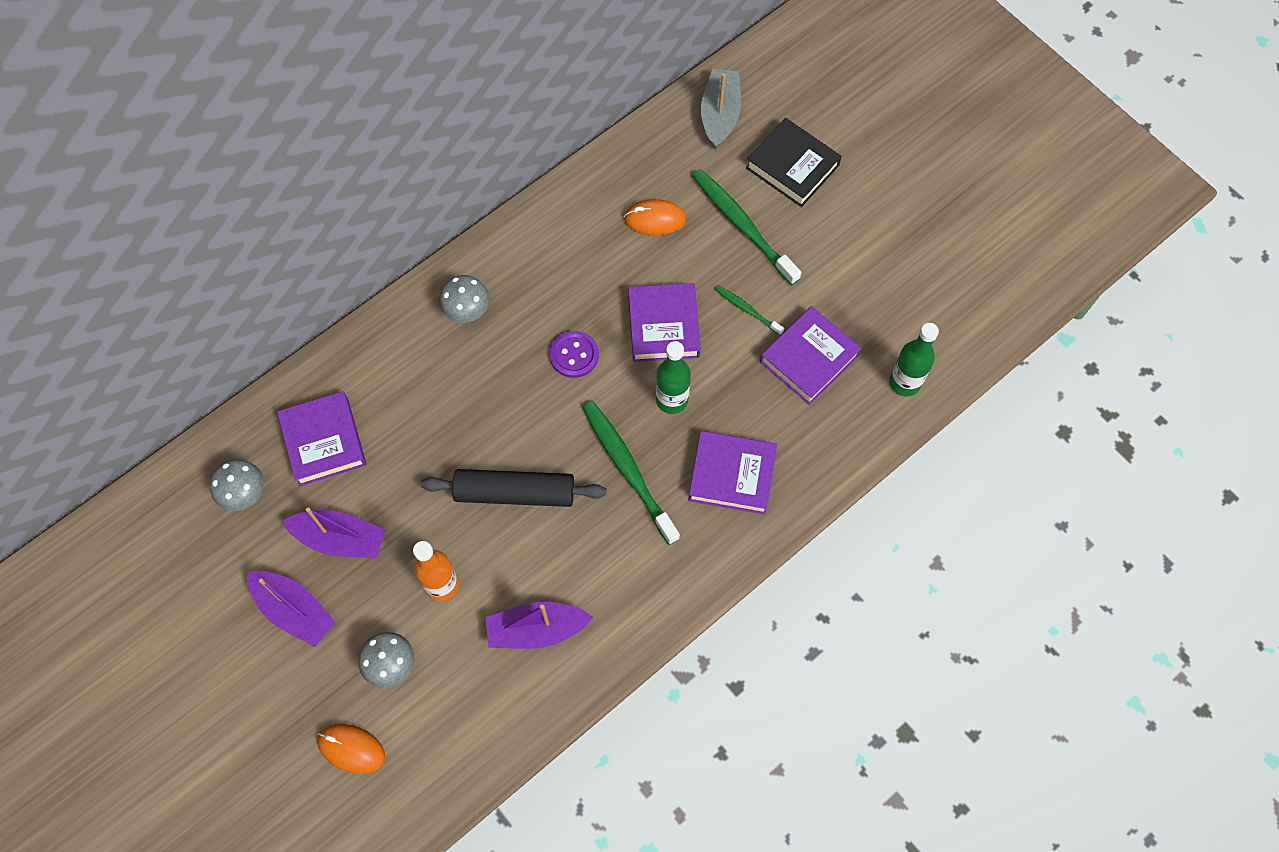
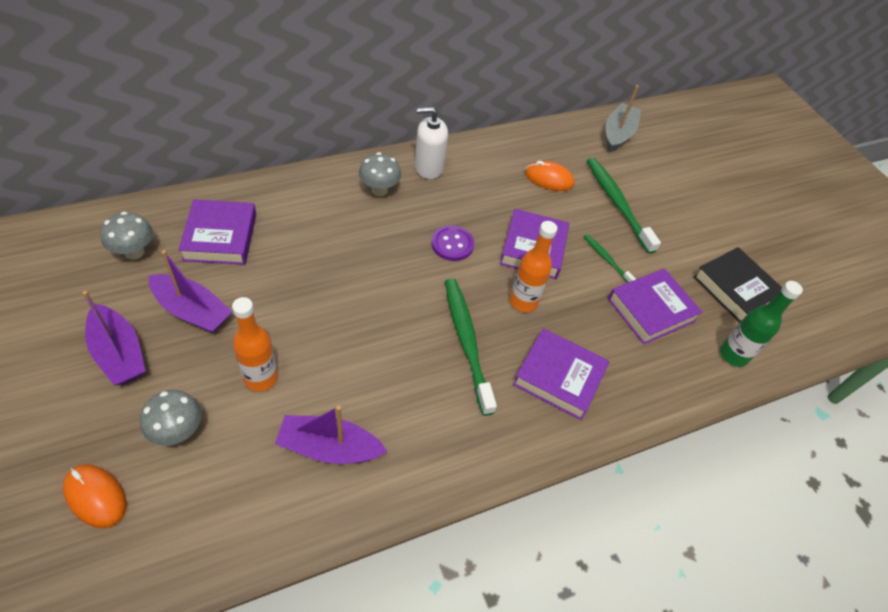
camera: 10 degrees right, 15 degrees down
(511, 257) = (428, 167): none -> white soap dispenser
(515, 493) = (360, 326): black rolling pin -> none
(672, 400) = (523, 302): green bottle -> orange bottle
(792, 166) = (666, 180): black book -> black book (735, 288)

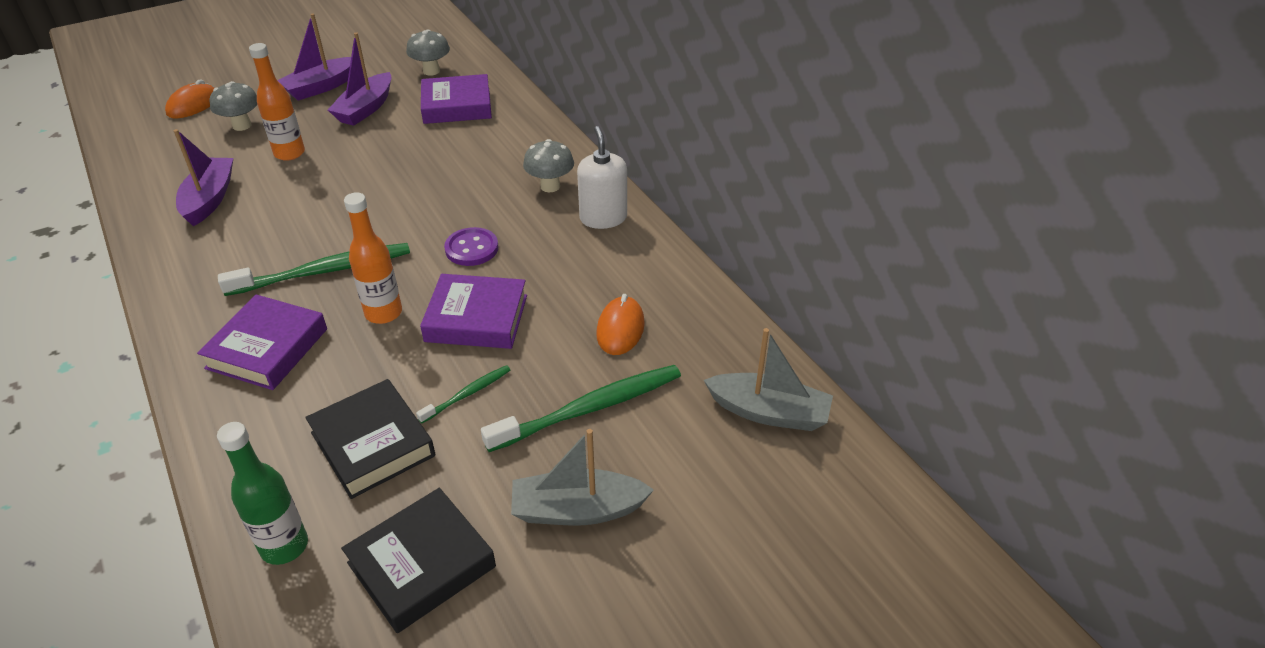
camera: 90 degrees right, 10 degrees down
(651, 310) = (373, 444): purple book -> black book
(690, 219) = (577, 510): none -> grey boat

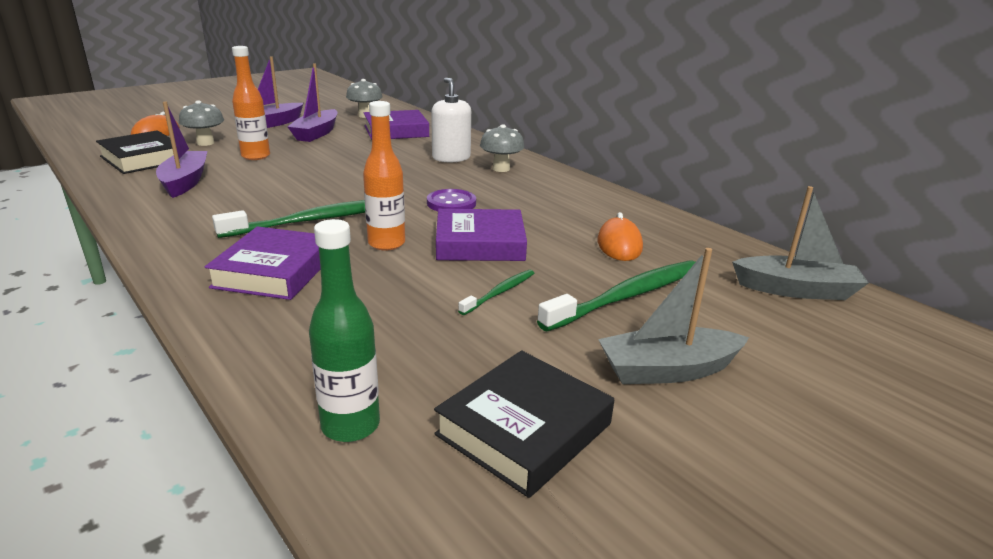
camera: 10 degrees left, 15 degrees down
(373, 444) = (418, 333): black book -> black book (143, 159)
(603, 218) = (558, 184): white soap dispenser -> white soap dispenser (451, 158)

